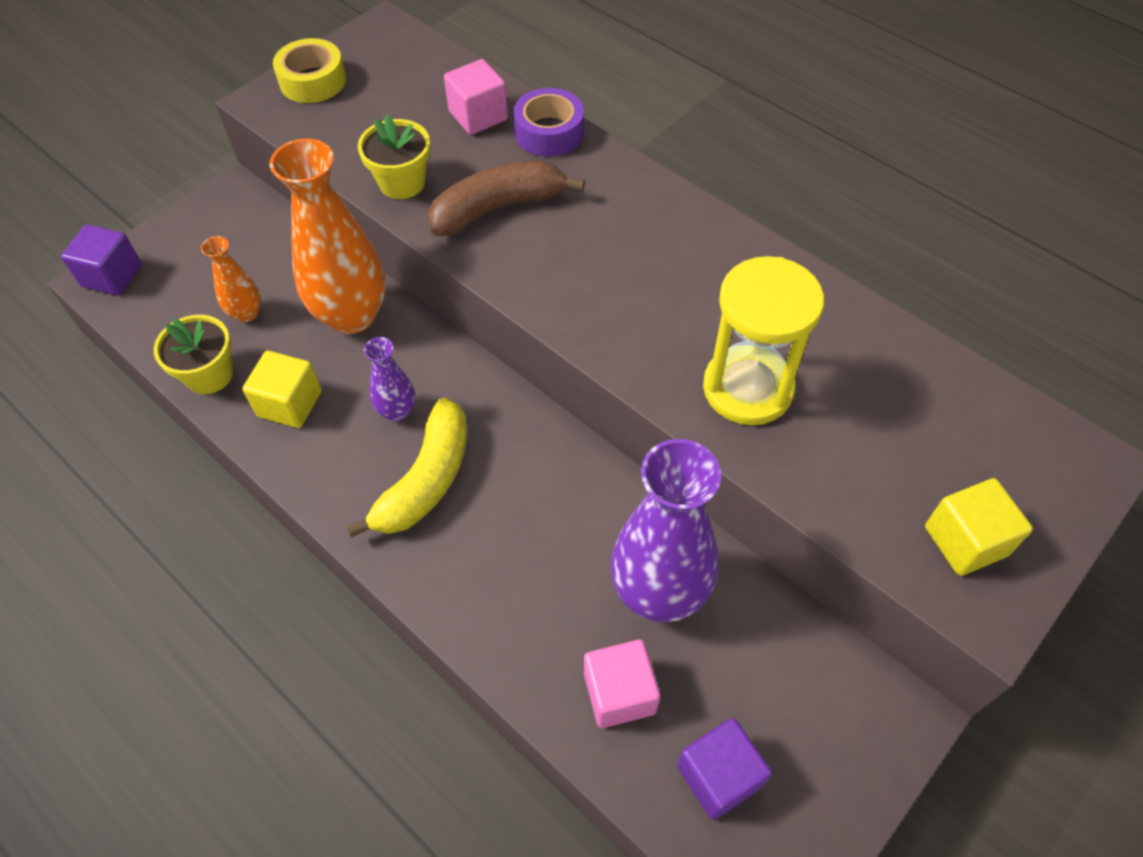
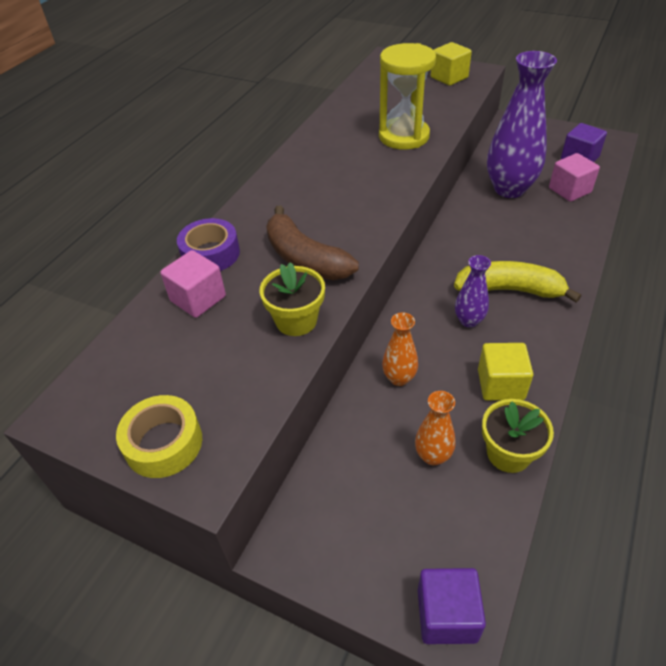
camera: 105 degrees left, 10 degrees down
(352, 315) = (399, 378): orange vase -> orange vase, size x0.48

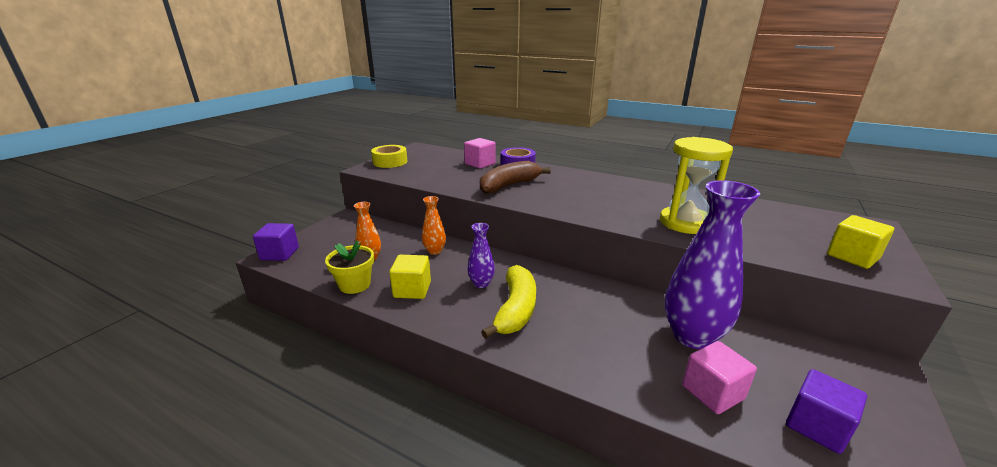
camera: 90 degrees right, 20 degrees down
(296, 320) = (454, 183): yellow flower pot -> none

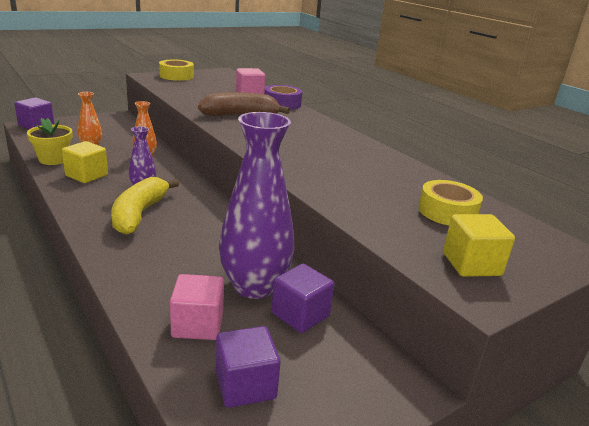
camera: 25 degrees right, 0 degrees up
(516, 310) = (139, 214): yellow banana -> yellow banana turned 150 degrees clockwise
(685, 223) = (346, 185): yellow hourglass -> none
(753, 345) = (300, 314): none -> purple cube
(770, 221) = (447, 212): none -> yellow tape

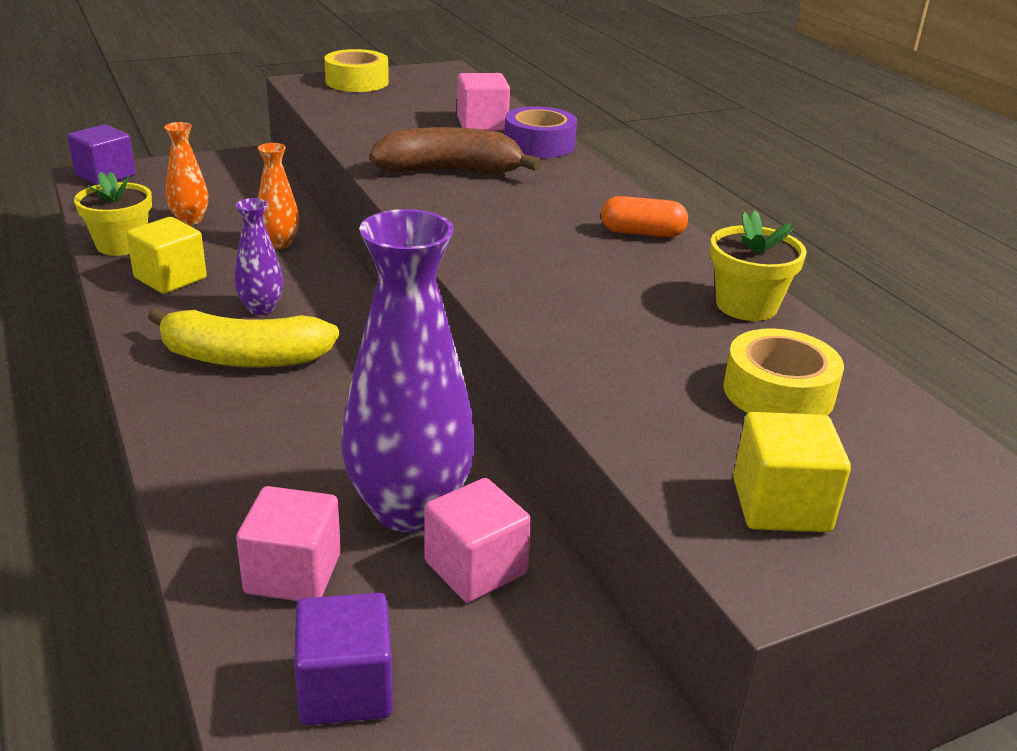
camera: 10 degrees right, 5 degrees up
(139, 214) = (243, 358): yellow banana -> yellow banana turned 105 degrees counterclockwise
(300, 314) = (475, 568): purple cube -> pink cube
(350, 142) = (642, 233): none -> orange capsule
(415, 173) = (746, 305): none -> yellow flower pot

